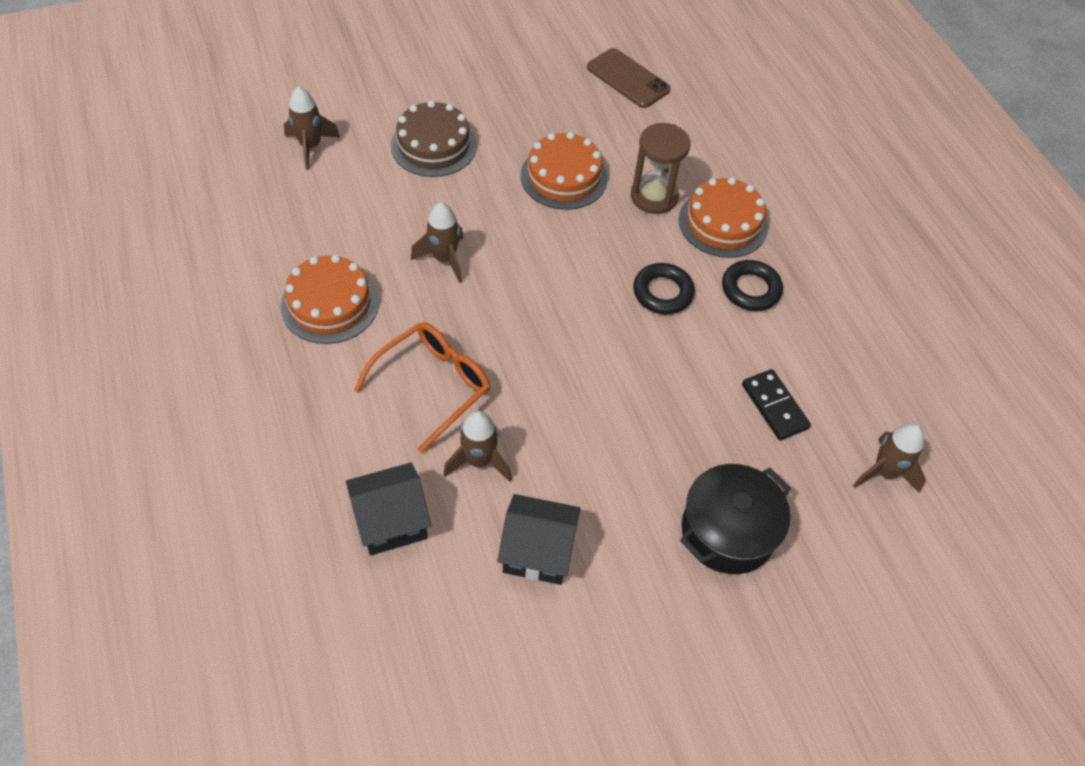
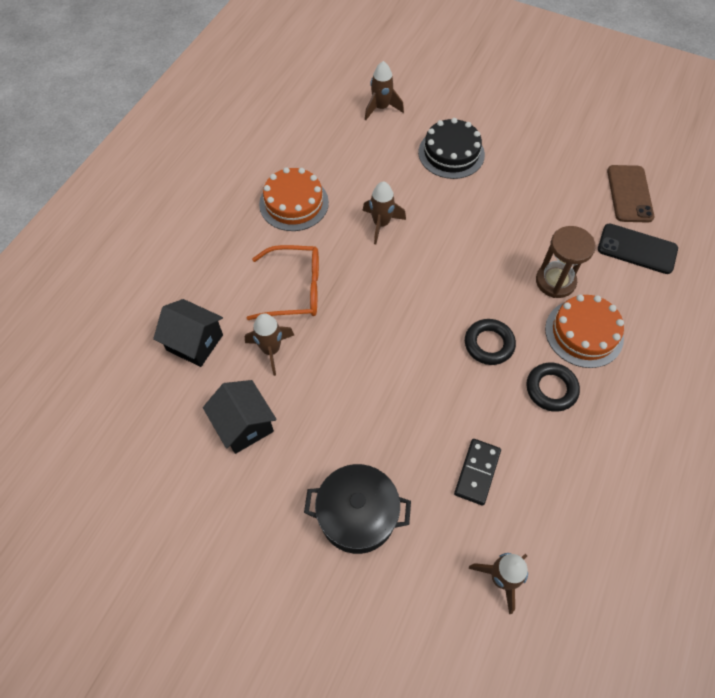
camera: 50 degrees right, 5 degrees up
(433, 145) = (451, 153): brown cake -> black cake
(564, 177) = (509, 227): orange cake -> none
(684, 122) = (637, 249): none -> black phone

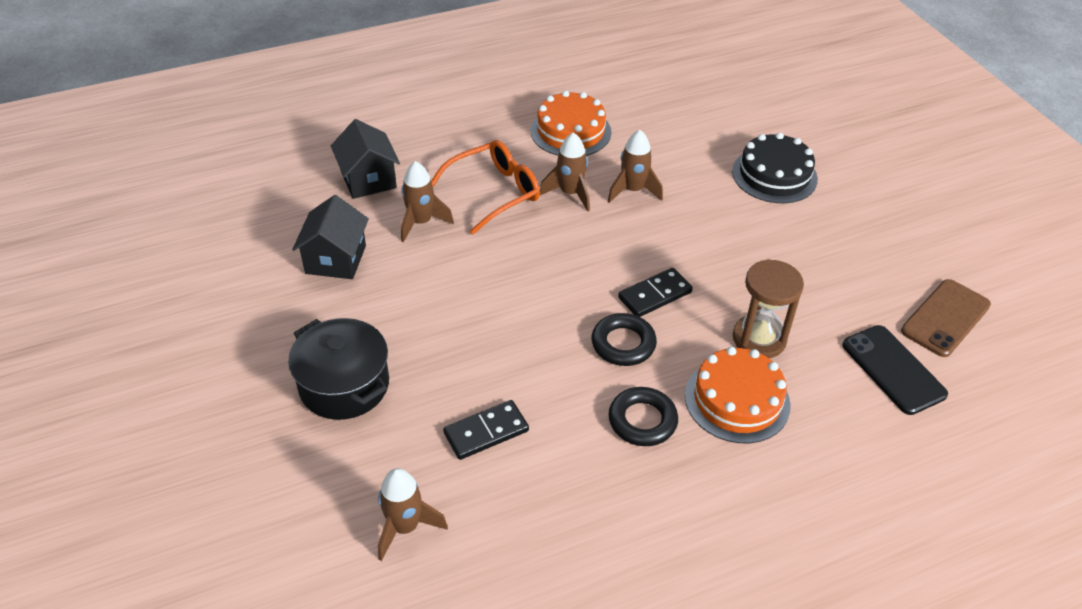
camera: 40 degrees right, 15 degrees down
(294, 289) = (494, 192): orange glasses -> orange glasses turned 75 degrees counterclockwise
(381, 108) = (744, 104): brown rocket -> brown rocket (570, 193)
(471, 294) = (655, 295): none -> black domino

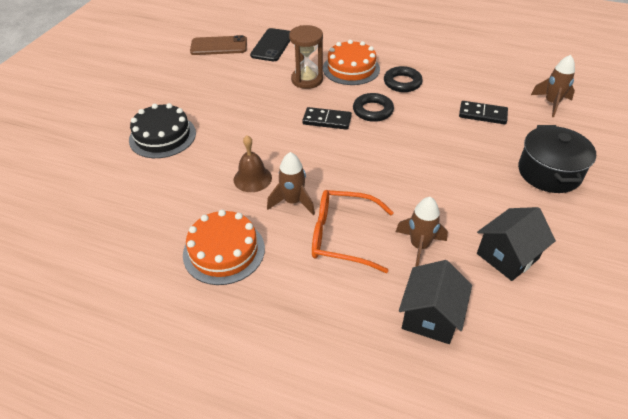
camera: 135 degrees left, 0 degrees up
(633, 190) = (252, 178): brown rocket -> brown bell

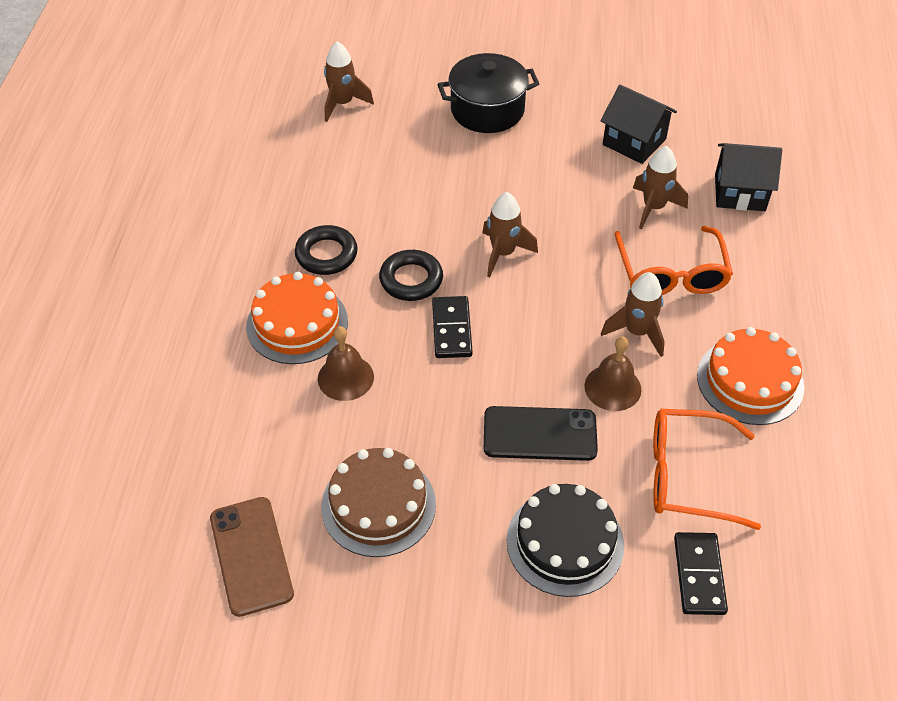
camera: 105 degrees left, 5 degrees up
(171, 195) = (688, 476): none -> orange glasses
(223, 81) = (378, 505): none -> brown cake
(272, 45) = (234, 459): black phone -> black phone (540, 434)
(307, 80) = (345, 377): brown hourglass -> brown bell
(386, 152) = (503, 253): none -> brown rocket
(482, 114) = (387, 165): black domino -> black domino (699, 575)

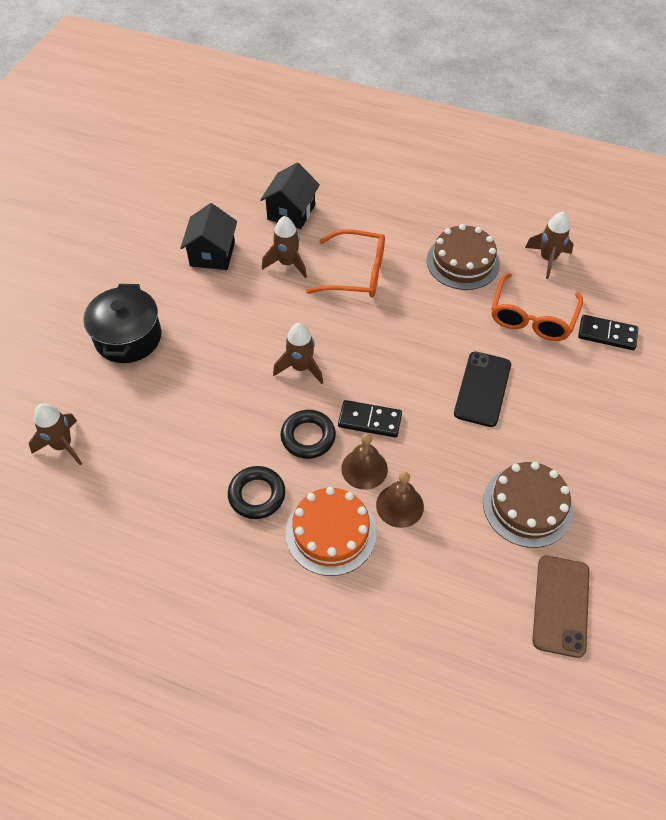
camera: 75 degrees left, 5 degrees up
(251, 556) = (561, 605): brown phone -> brown phone turned 75 degrees counterclockwise
(565, 542) = (574, 398): black cake -> none
(612, 387) = (451, 336): brown bell -> brown bell (364, 468)
(634, 142) = (212, 254): black house -> black house turned 45 degrees counterclockwise
(637, 332) = (405, 308): brown rocket -> brown rocket (547, 259)
(750, 381) = (463, 262): orange cake -> brown cake

